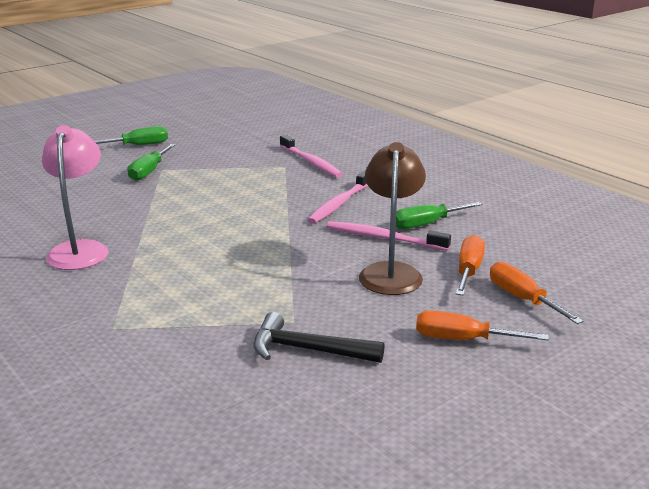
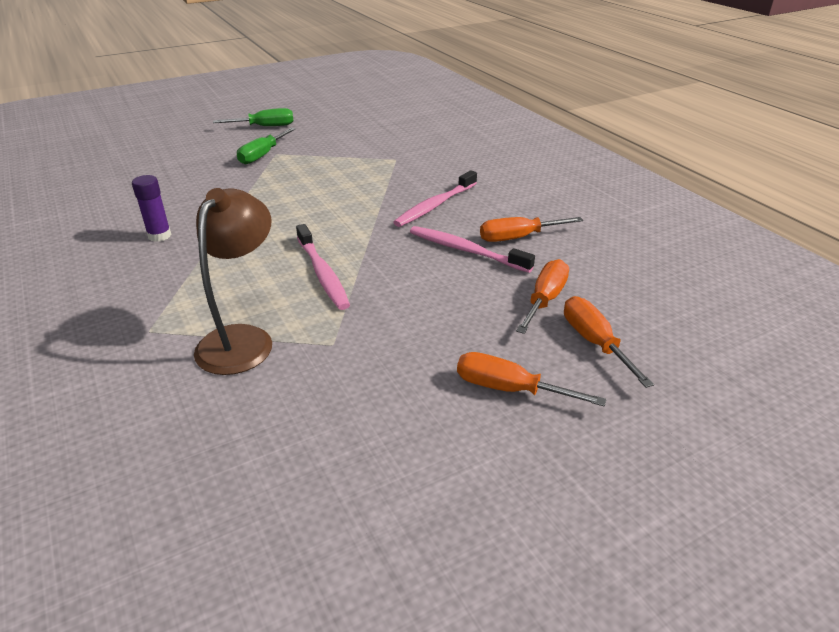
camera: 10 degrees right, 10 degrees up
(80, 249) = (159, 236): pink lamp -> purple glue stick
(307, 350) = (333, 382): black hammer -> none
(311, 162) = (423, 156): pink toothbrush -> pink toothbrush (322, 273)
(391, 272) = (459, 293): brown lamp -> brown lamp (242, 339)
(426, 224) = (518, 237): green screwdriver -> orange screwdriver

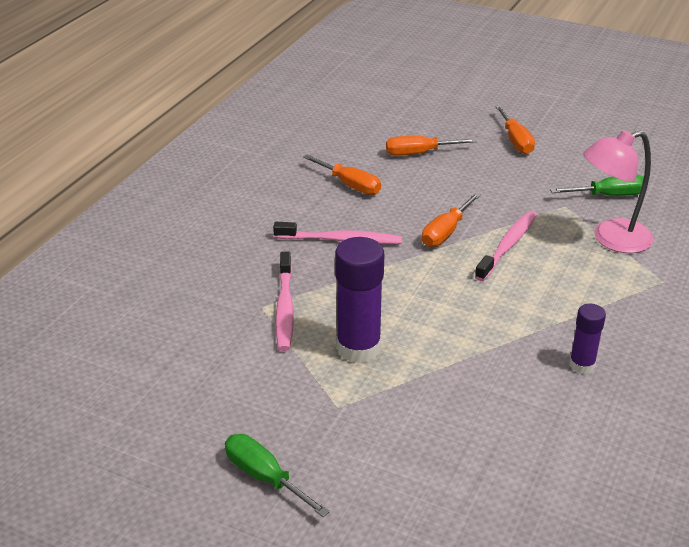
camera: 125 degrees left, 0 degrees up
(242, 339) = (611, 239): brown lamp -> pink lamp
(262, 155) = (355, 415): green screwdriver -> green screwdriver (609, 195)
(310, 173) = (358, 348): none -> purple glue stick
(466, 250) = (396, 199): pink toothbrush -> pink toothbrush (284, 308)
(594, 342) = (441, 129): orange screwdriver -> orange screwdriver (445, 232)

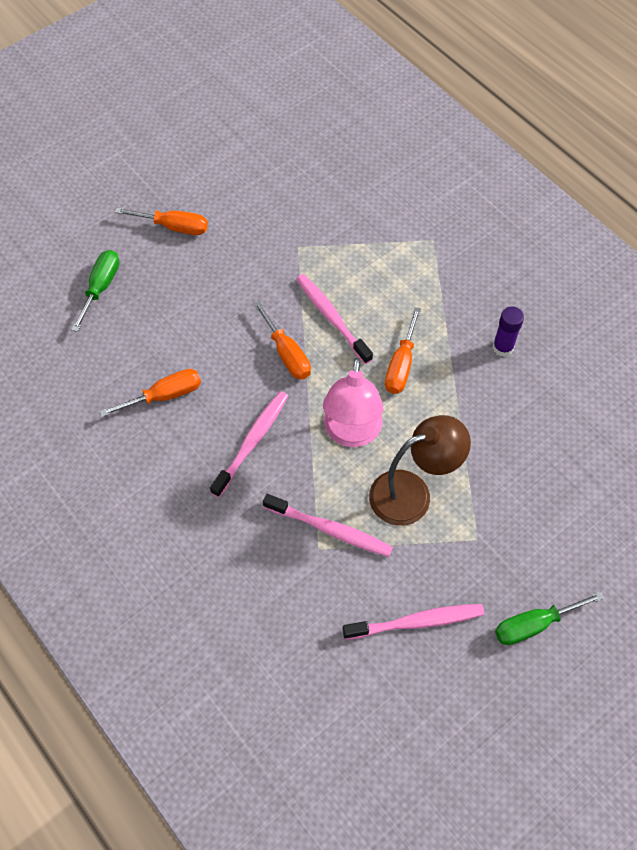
camera: 65 degrees left, 25 degrees up
(221, 389) = (416, 622): none -> pink toothbrush
(358, 348) = (412, 493): purple glue stick -> brown lamp
(419, 153) = (145, 313): orange screwdriver -> orange screwdriver (401, 365)
(609, 195) = (301, 208): green screwdriver -> green screwdriver (101, 287)
(611, 239) = (362, 241): pink lamp -> pink lamp (351, 433)

